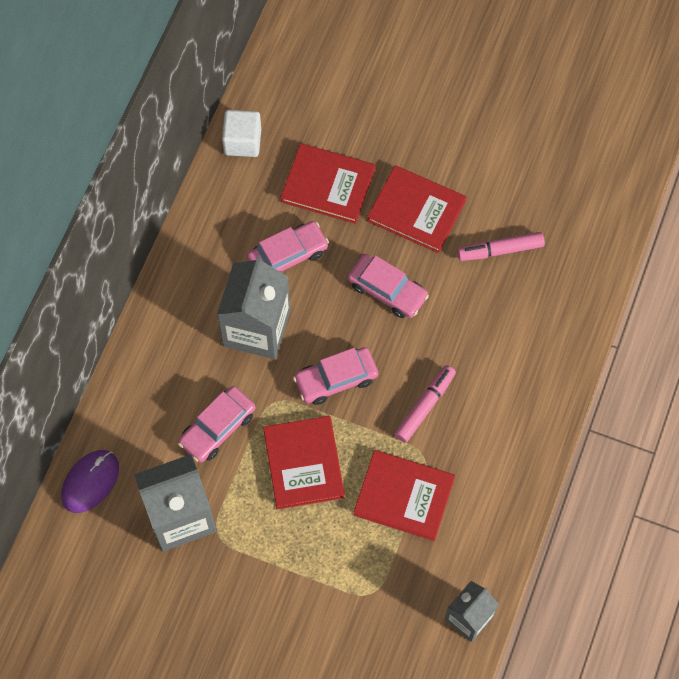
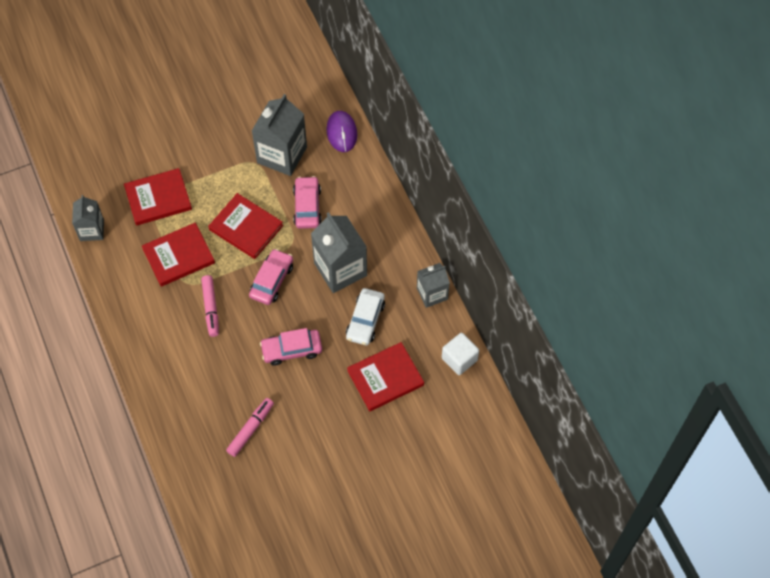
camera: 135 degrees right, 5 degrees down
(197, 223) = (432, 293): none -> grey carton
(288, 255) = (365, 320): pink car -> white car
(416, 211) = (321, 409): red book -> red book (158, 198)

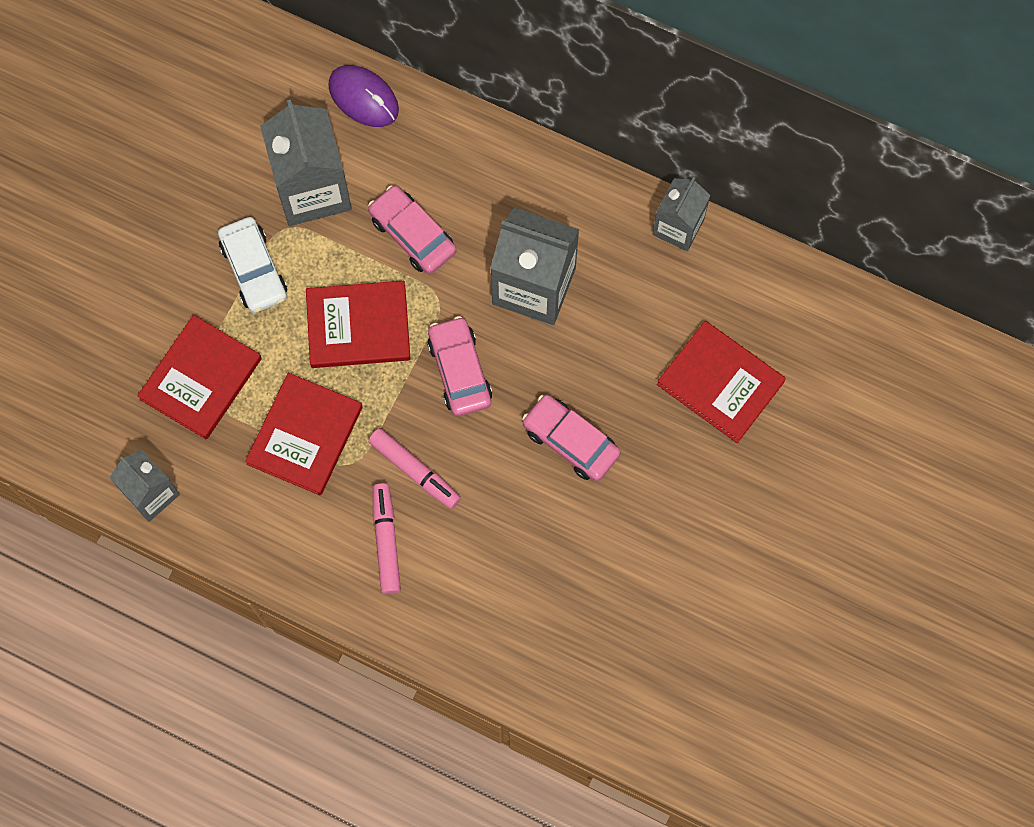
camera: 40 degrees left, 10 degrees up
(251, 429) = (615, 586): pink marker -> pink marker (386, 541)
(292, 350) = (570, 441): pink car -> pink car turned 90 degrees clockwise
(365, 320) = (627, 328): white car -> white car (254, 270)
(385, 378) = (720, 383): red book -> red book turned 75 degrees counterclockwise
(459, 359) = (787, 285): white cube -> none

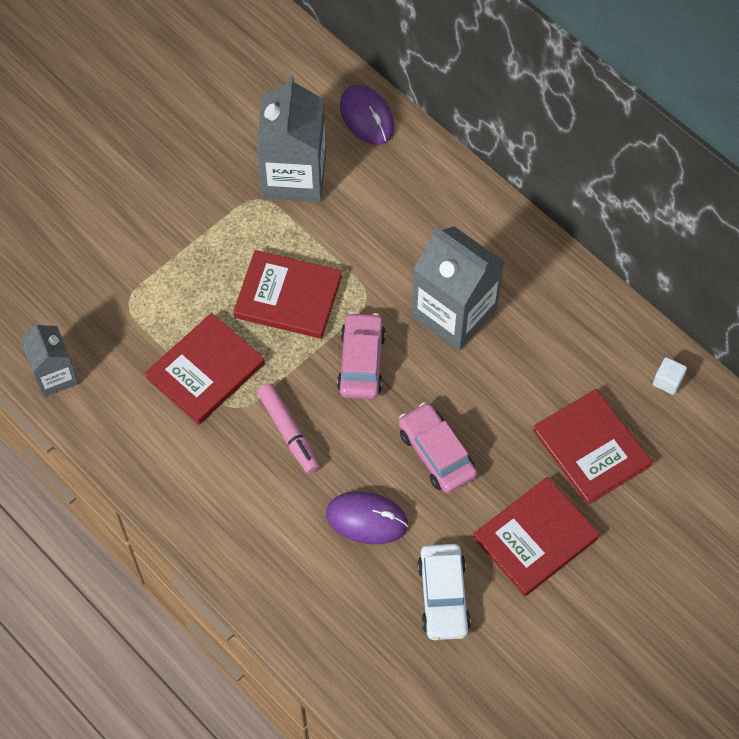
camera: 20 degrees right, 10 degrees down
(201, 379) = (137, 296): red book -> red book (535, 538)
(254, 270) = (218, 223): white car -> white car (443, 596)
(386, 541) = (240, 482): pink marker -> none
(412, 235) = (365, 238): pink car -> none
(527, 534) = (367, 519): none -> purple mouse
(678, 227) = (601, 305): grey carton -> none
(770, 286) = (667, 381): none -> white cube

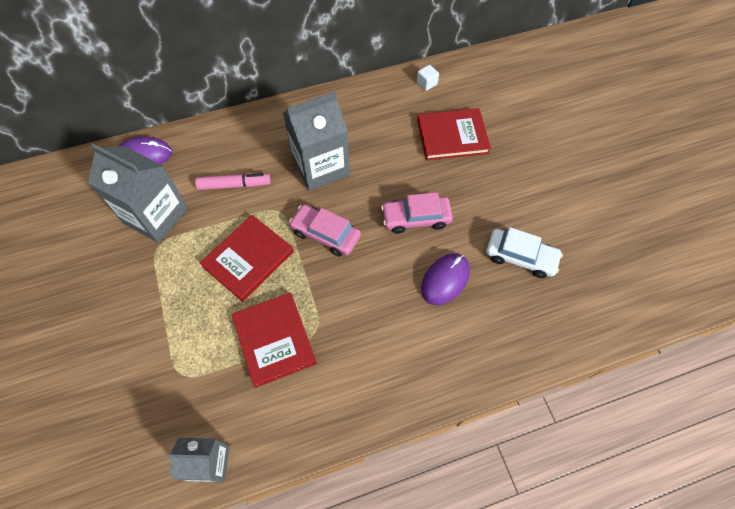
camera: 65 degrees left, 0 degrees up
(289, 432) = (354, 302): pink marker -> pink marker (234, 185)
(535, 538) = (500, 189): red book -> none

